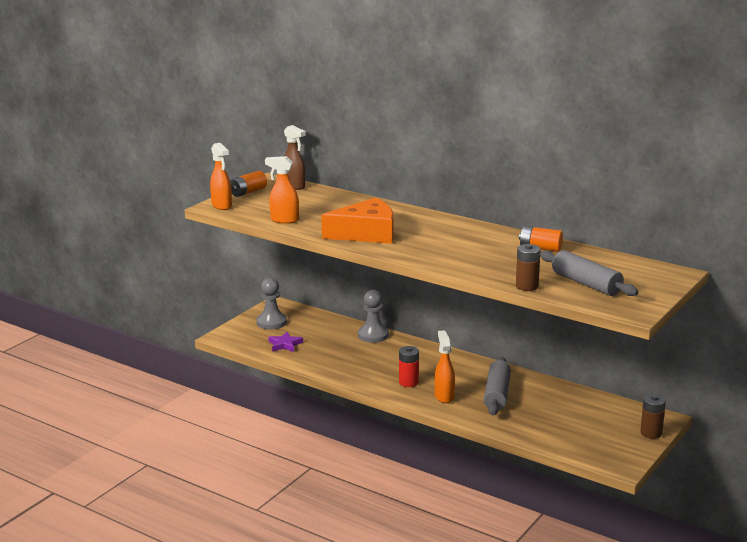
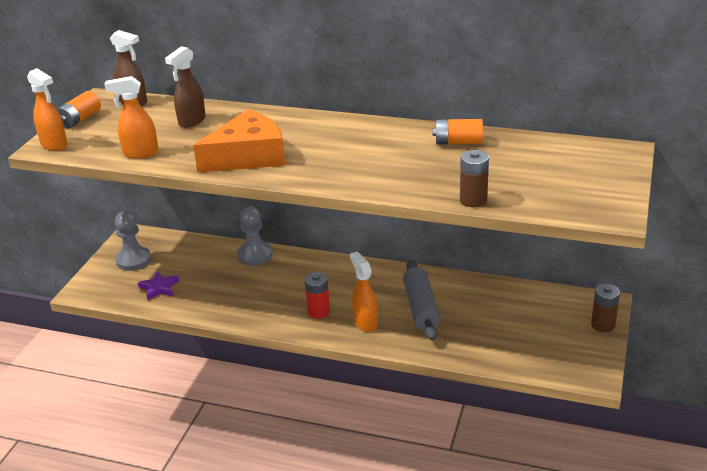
camera: 15 degrees left, 10 degrees up
(333, 205) = (191, 121): none -> brown spray bottle
(586, 284) = (537, 184): grey rolling pin -> none

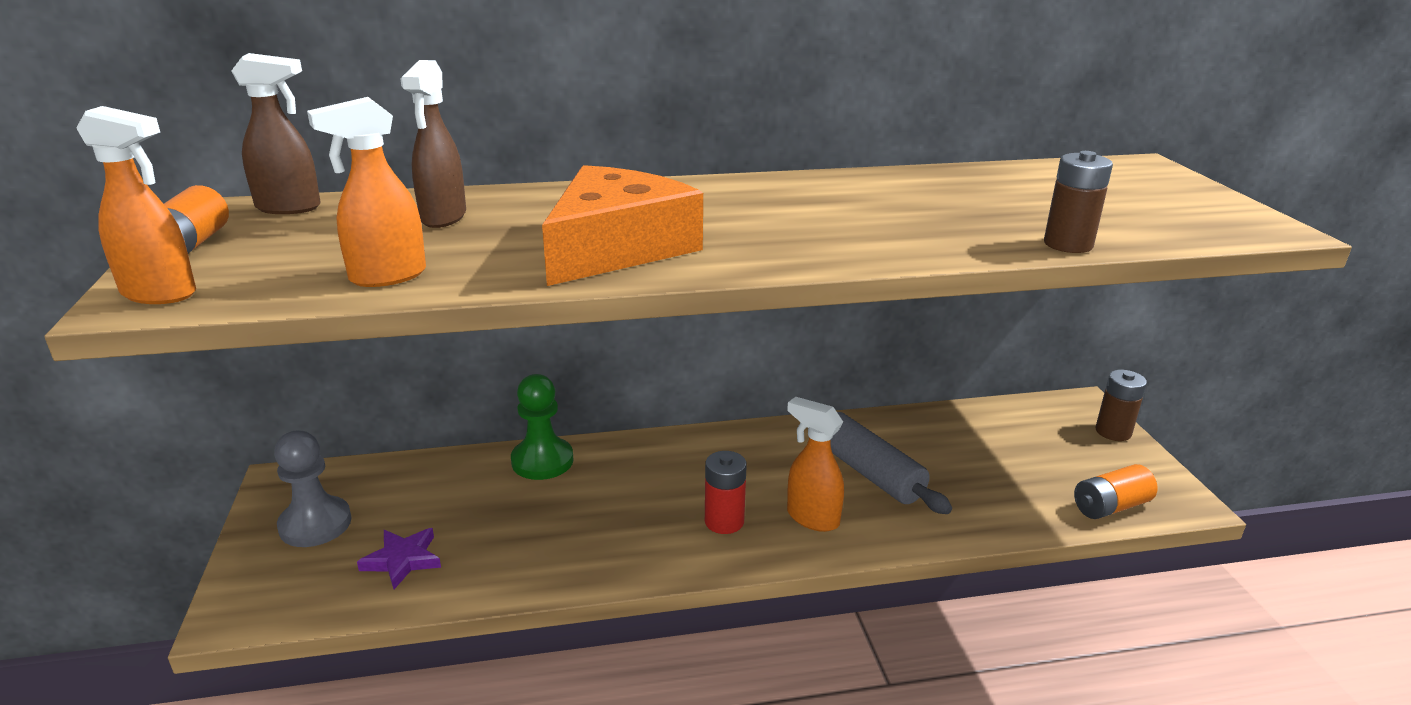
camera: 30 degrees left, 5 degrees down
(255, 255) = (542, 461): grey pawn -> green pawn
(458, 142) = (925, 184): orange battery -> orange battery (1110, 506)

